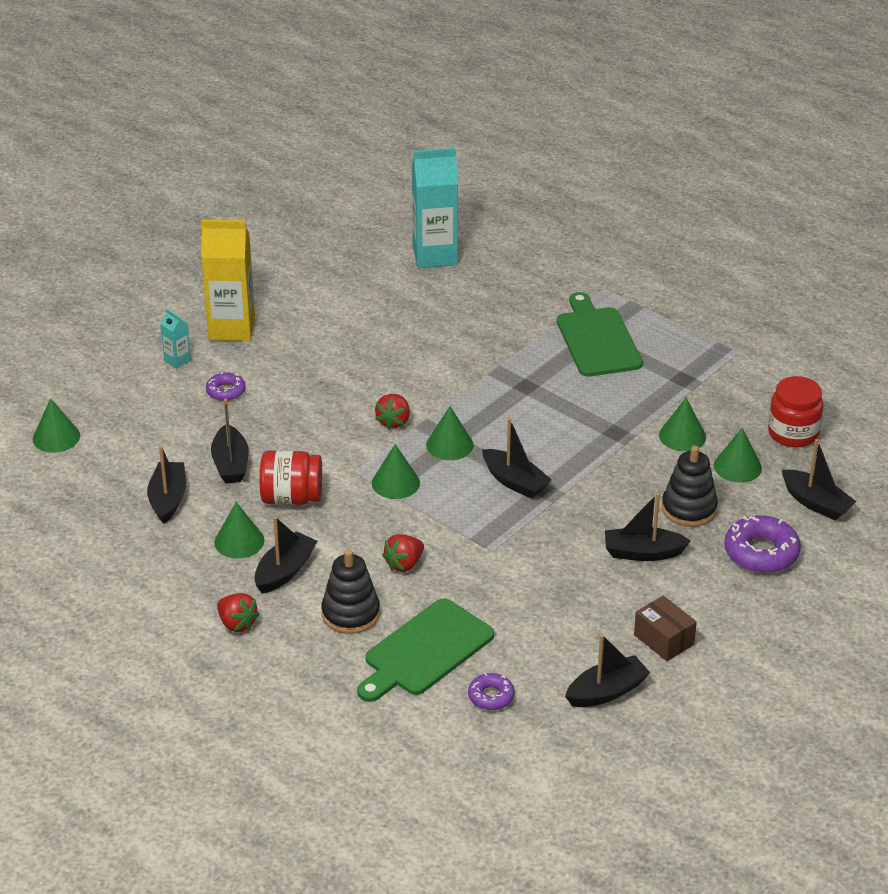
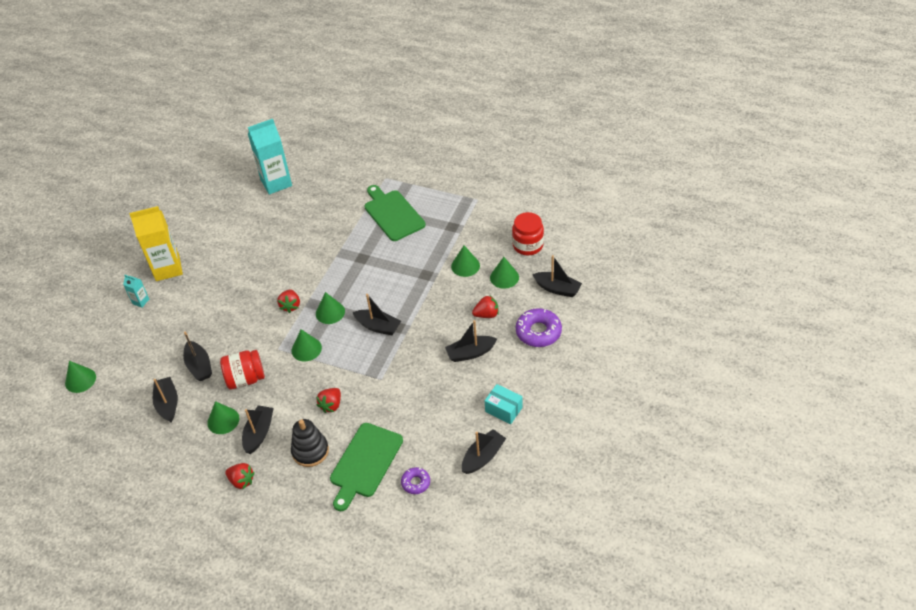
camera: 15 degrees left, 10 degrees up
(226, 391) = (179, 315): purple donut -> none
(664, 639) = (503, 409): brown box -> turquoise box
(689, 509) = (486, 314): black stacking toy -> red strawberry

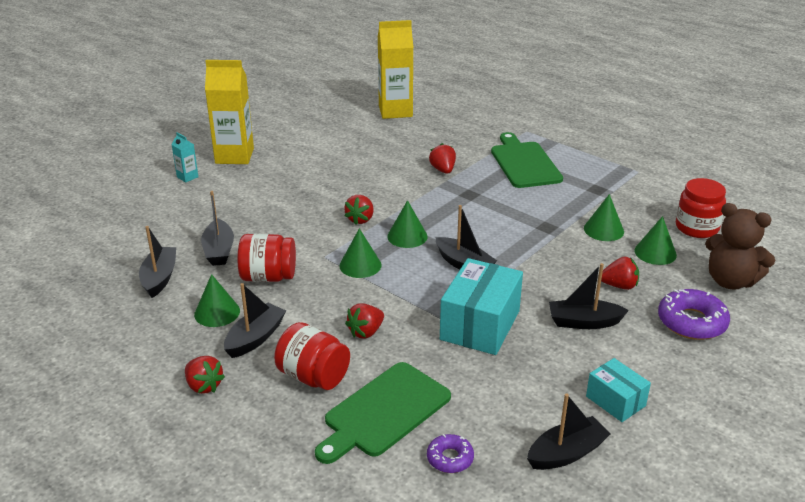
camera: 15 degrees right, 15 degrees down
(80, 380) = (74, 230): green cone -> none
(276, 183) = (395, 111): turquoise carton -> yellow carton
(310, 451) = (313, 376): black stacking toy -> red jar
(334, 238) = (443, 170): none -> red strawberry
(404, 376) = (480, 325): none -> turquoise box
(557, 289) = (730, 281): black boat -> brown teddy bear

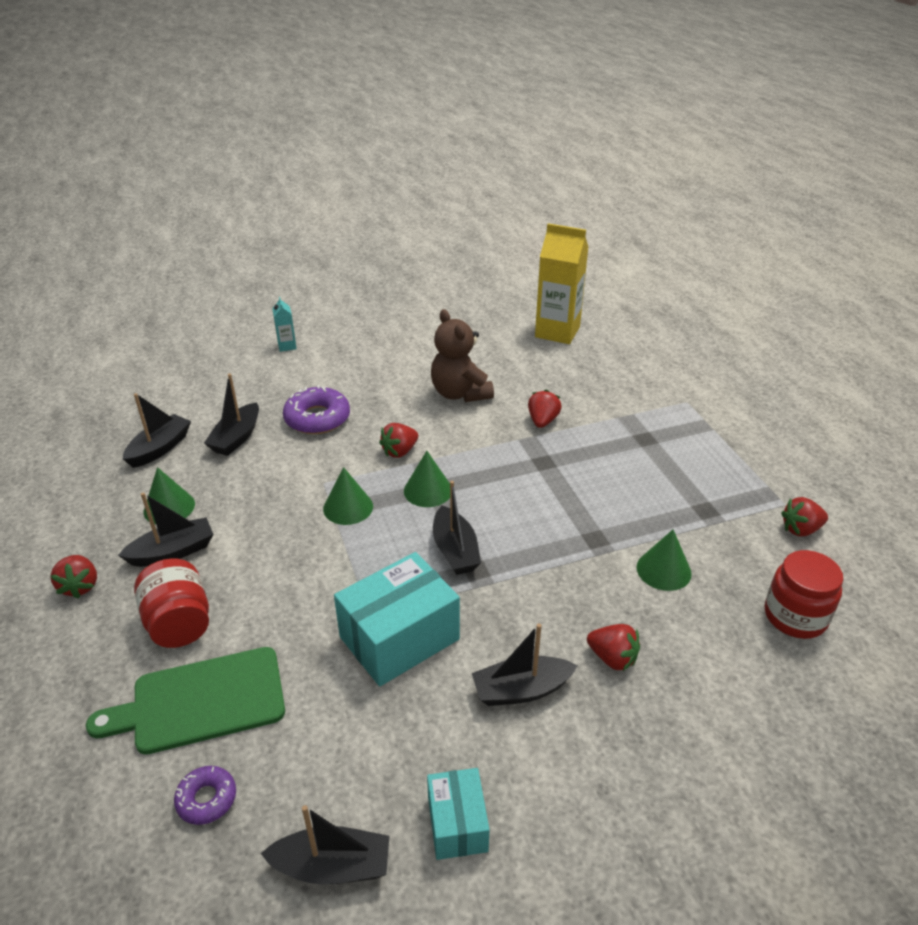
camera: 30 degrees right, 5 degrees up
(234, 156) = (350, 336): yellow carton -> none
(268, 277) = (251, 485): red jar -> none
(366, 332) = (277, 592): red strawberry -> red strawberry (800, 529)
(524, 163) = (645, 443): green cutting board -> none
(583, 322) = (521, 690): black boat -> black boat turned 45 degrees counterclockwise
(655, 252) = (703, 630): green cone -> none
(691, 322) = (661, 756): purple donut -> purple donut (317, 418)
(730, 281) = (773, 718): brown teddy bear -> brown teddy bear (460, 393)

